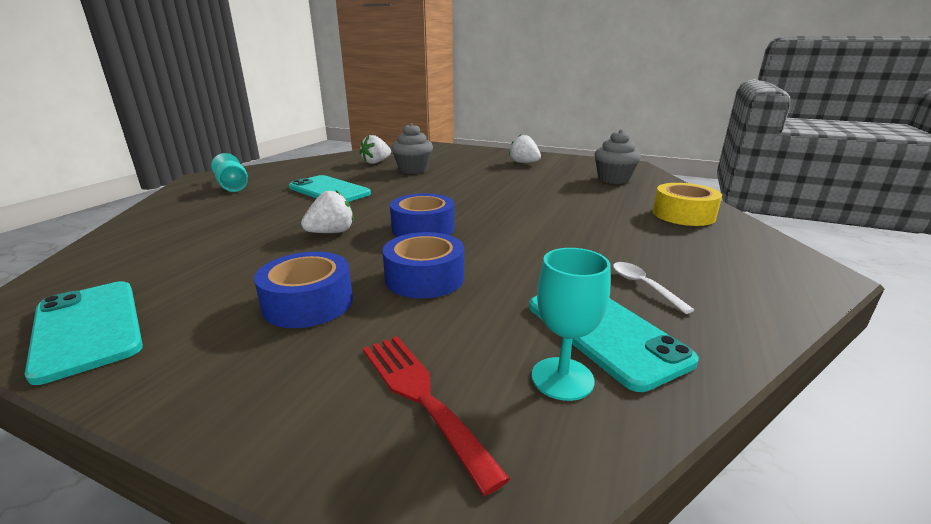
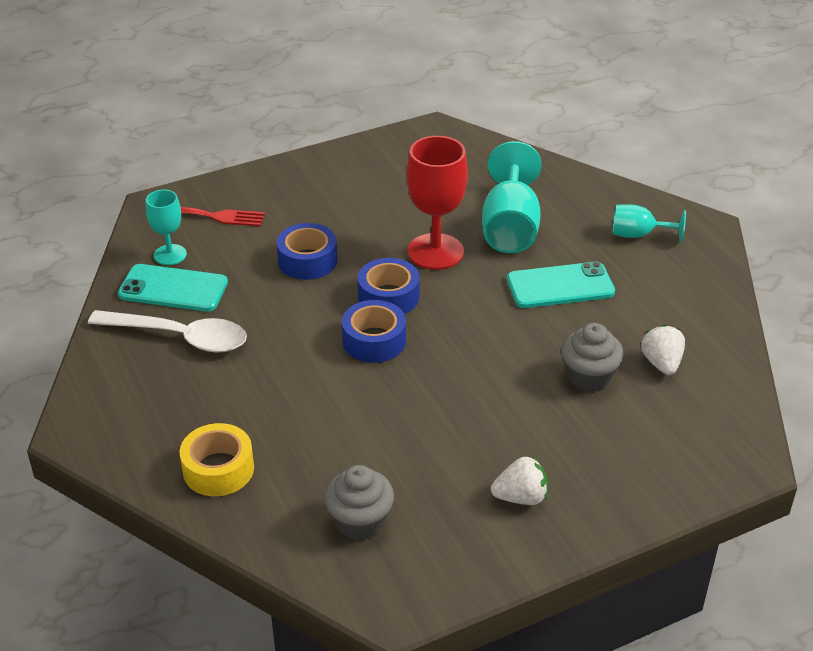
camera: 130 degrees right, 15 degrees up
(87, 328) = (390, 149): turquoise phone -> none
(259, 219) = (510, 228): none -> turquoise goblet
(308, 303) = (333, 212): blue tape -> blue tape (374, 341)
(331, 232) = (435, 252): white strawberry -> red goblet
(643, 286) = (180, 337): white spoon -> white spoon, size x2.19

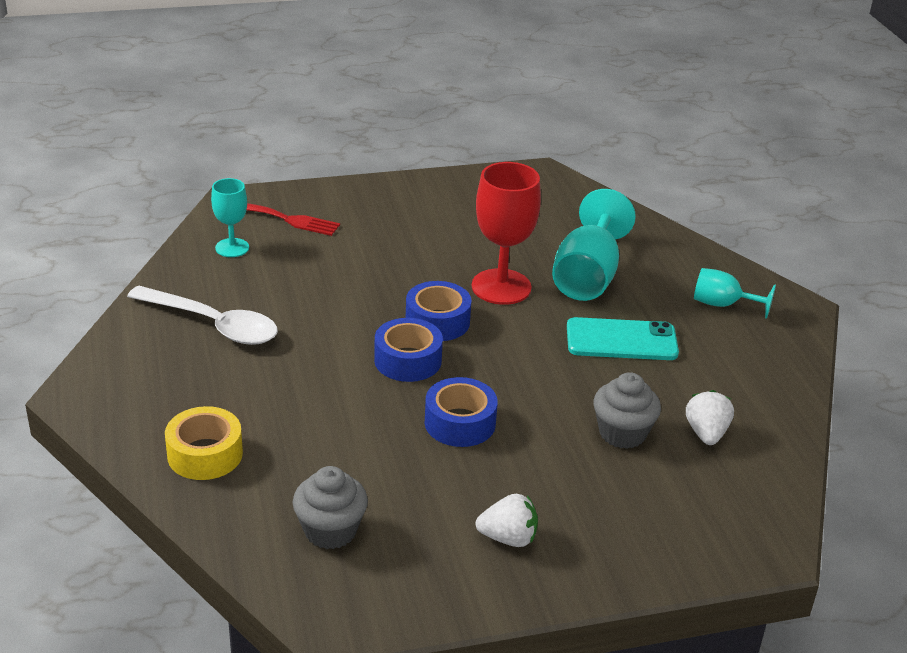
camera: 10 degrees right, 5 degrees down
(173, 289) = (223, 279): turquoise phone -> none
(307, 260) = (367, 275): blue tape -> blue tape (460, 423)

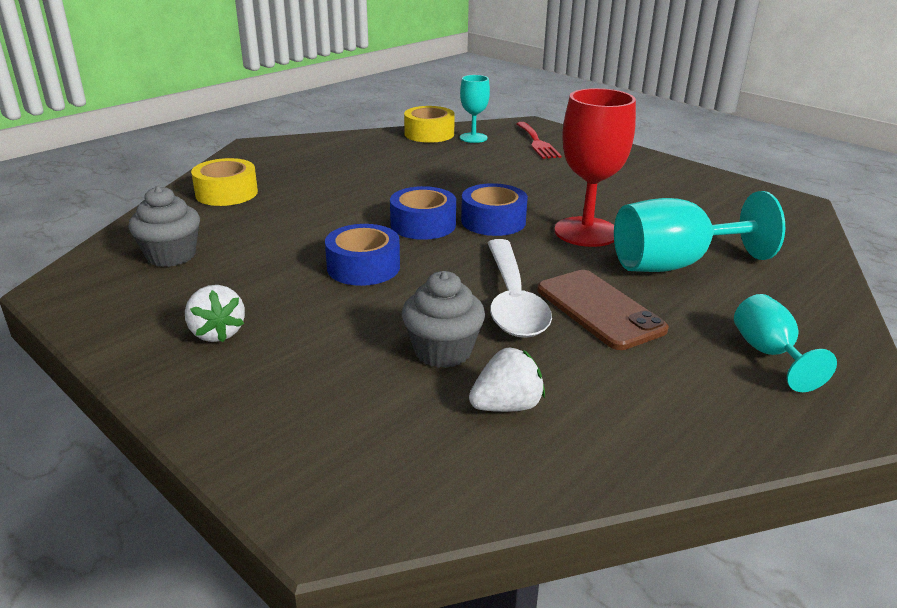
camera: 60 degrees right, 5 degrees down
(187, 268) = (429, 134): none -> yellow tape
(213, 324) = (376, 156): white spoon -> white spoon (512, 300)
(621, 340) = (599, 309): turquoise phone -> brown phone

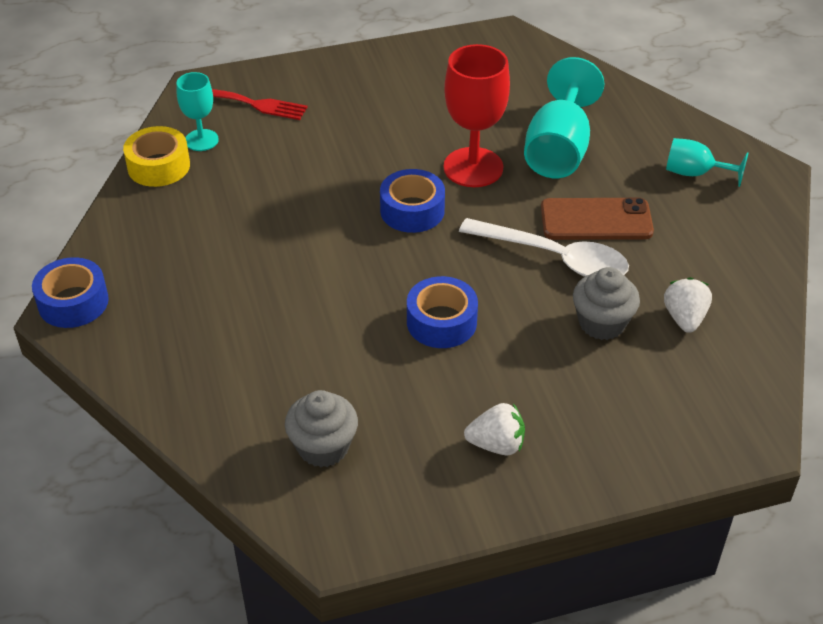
camera: 60 degrees left, 15 degrees up
(226, 193) = (194, 372): yellow tape -> none
(423, 225) = (385, 256): blue tape -> blue tape (73, 302)

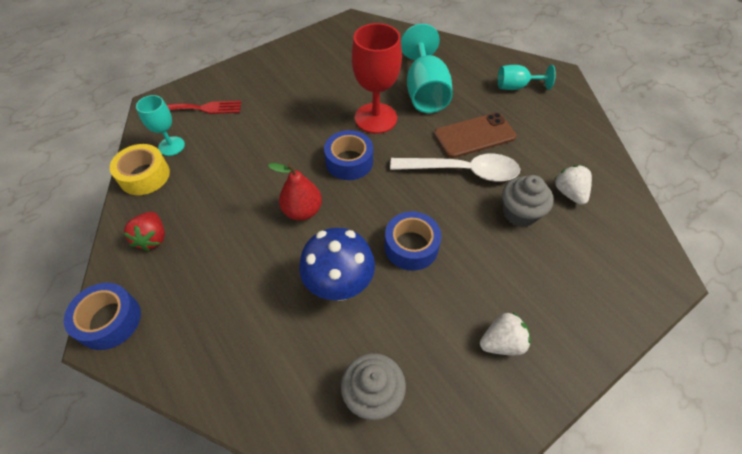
camera: 20 degrees left, 10 degrees up
(145, 235) = (152, 238): none -> red strawberry
(328, 250) = (302, 211): none -> red pear
(335, 339) = (339, 286): none -> blue mushroom

